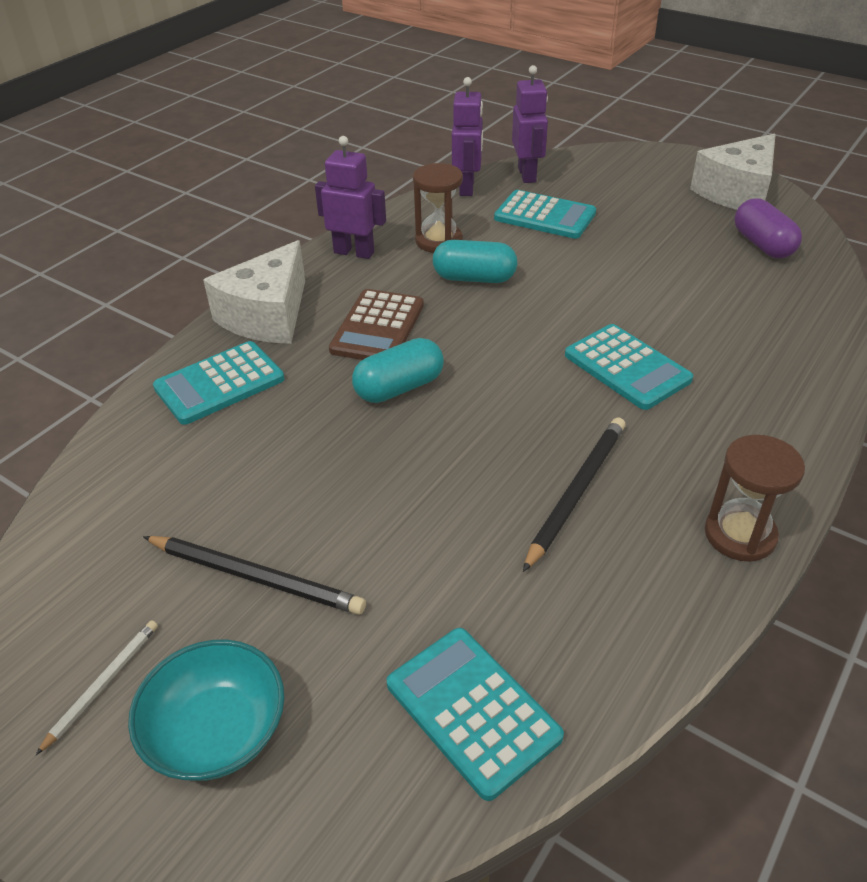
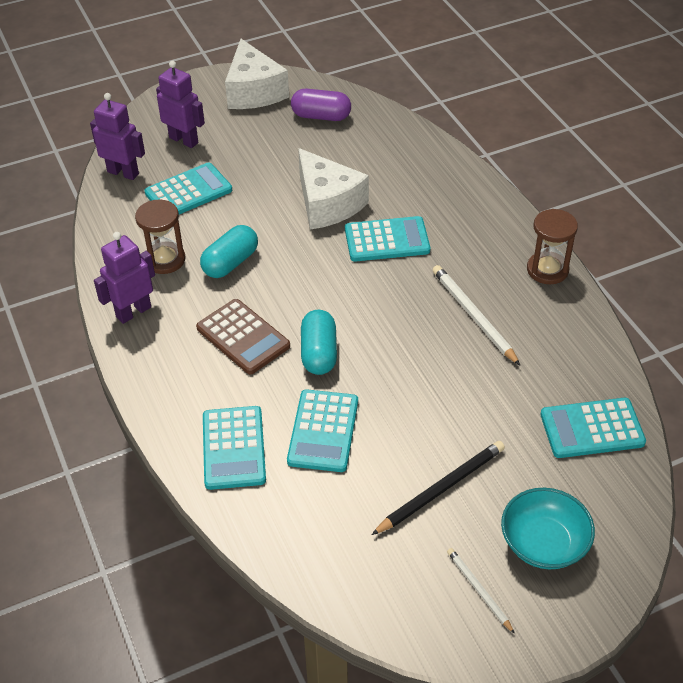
camera: 60 degrees left, 5 degrees up
(267, 316) = (172, 392): white cheese -> white cheese (327, 204)
(285, 438) = (323, 431): none -> turquoise calculator
(467, 188) = (106, 212): purple robot -> purple robot (184, 140)
(576, 492) = (473, 316): black pencil -> white pencil

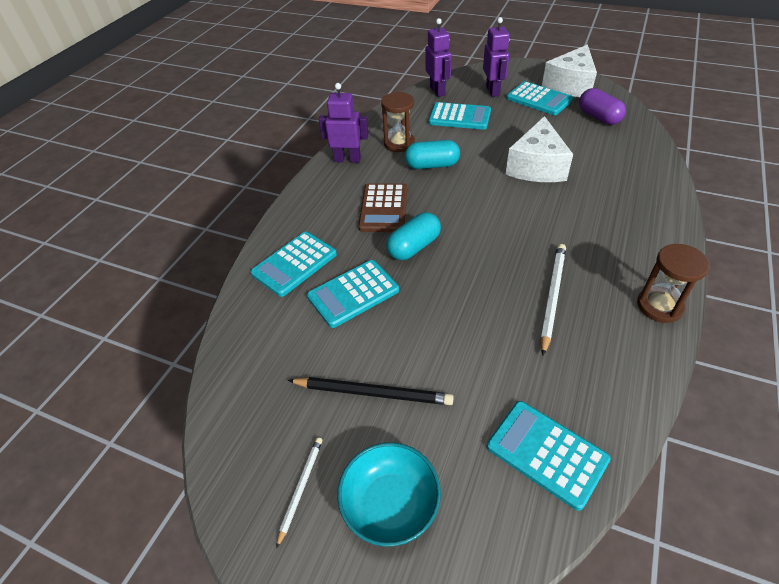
camera: 50 degrees right, 0 degrees up
(387, 240) = (550, 209): turquoise calculator -> turquoise calculator (539, 99)

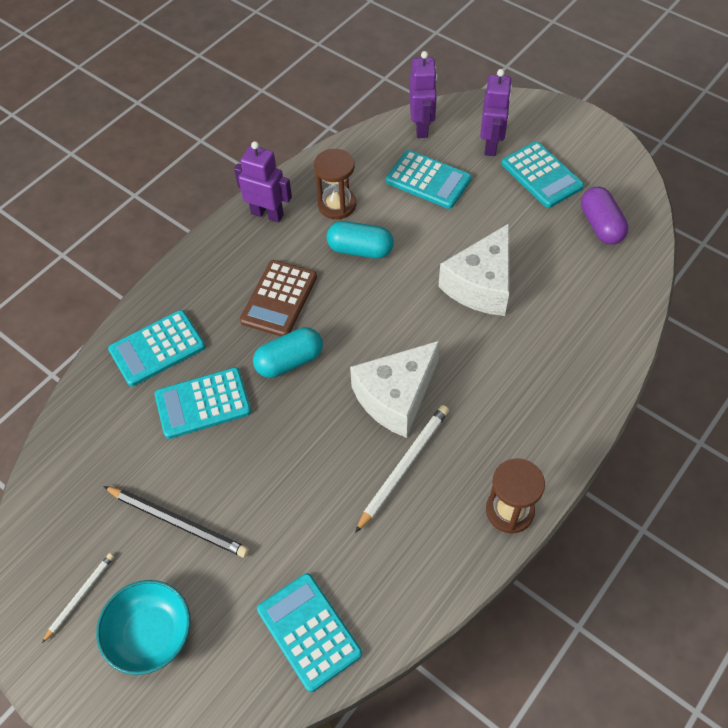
camera: 15 degrees right, 10 degrees up
(570, 85) = (596, 160): white cheese -> white cheese (396, 397)

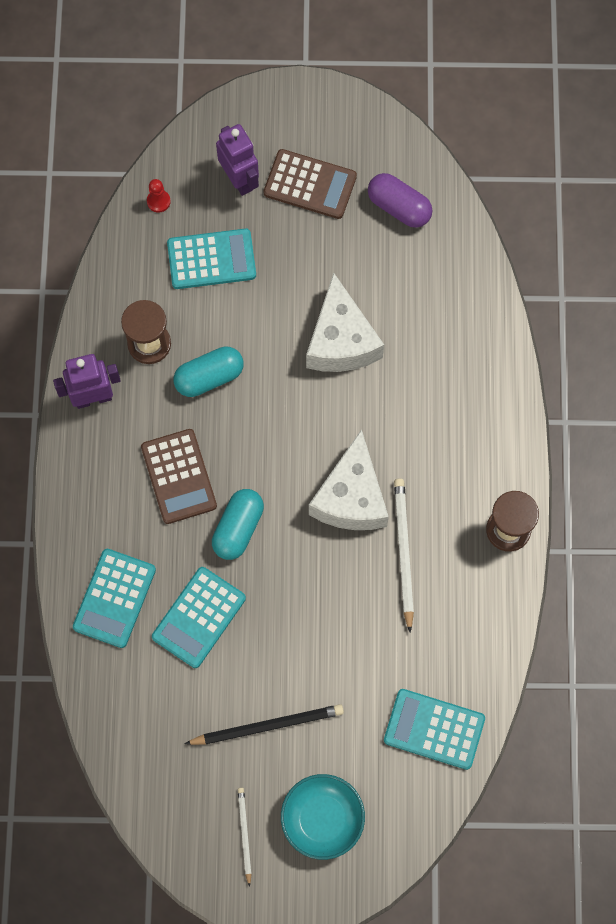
camera: 40 degrees left, 15 degrees up
(421, 127) = (158, 201): purple robot -> red pawn
(541, 175) = (310, 184): turquoise calculator -> brown calculator

